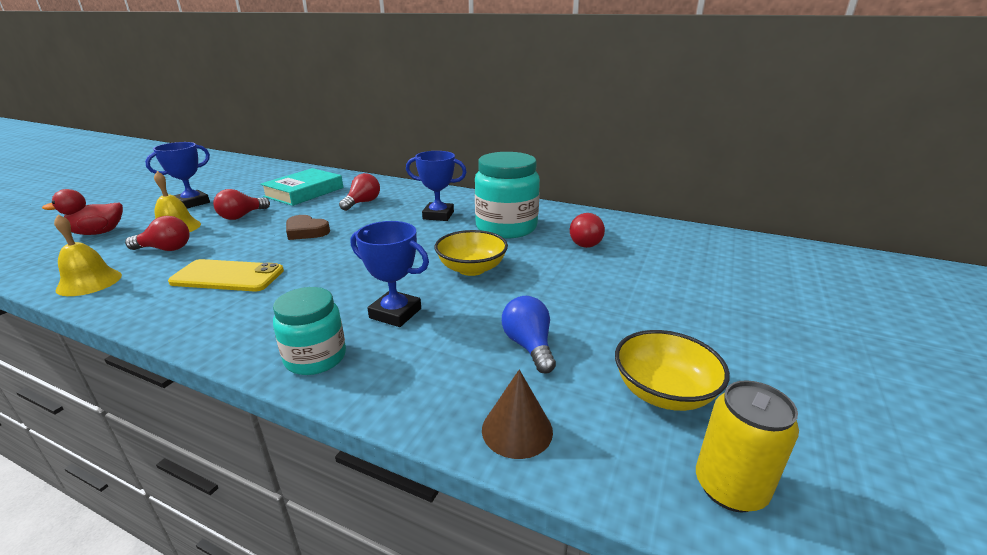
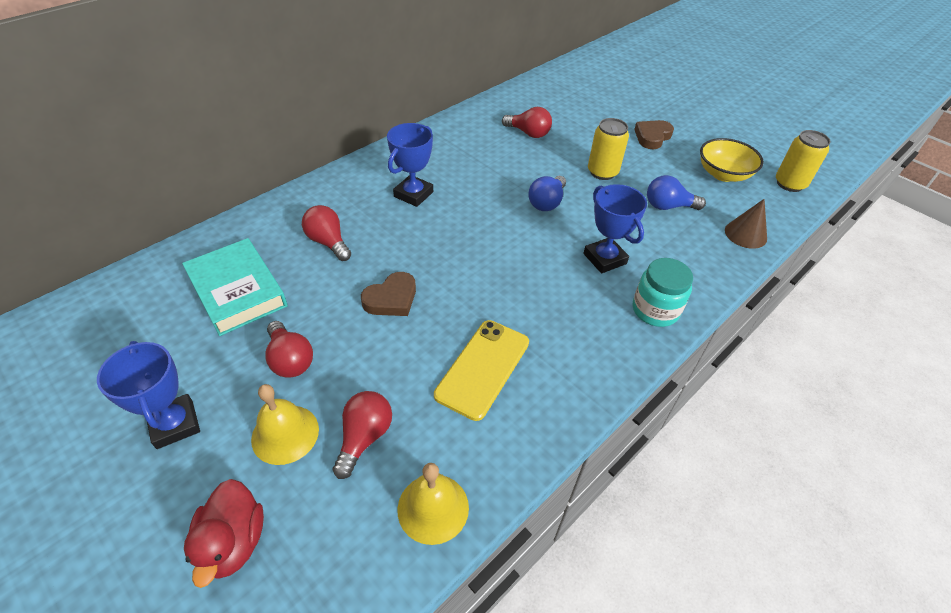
camera: 70 degrees left, 20 degrees up
(395, 313) = (604, 259): blue trophy -> blue trophy turned 75 degrees counterclockwise
(471, 268) = (547, 202): yellow bowl -> blue light bulb
(506, 227) = (473, 162): turquoise jar -> none
(558, 291) = (602, 172): none -> yellow can
(682, 316) = (652, 137): none -> brown heart

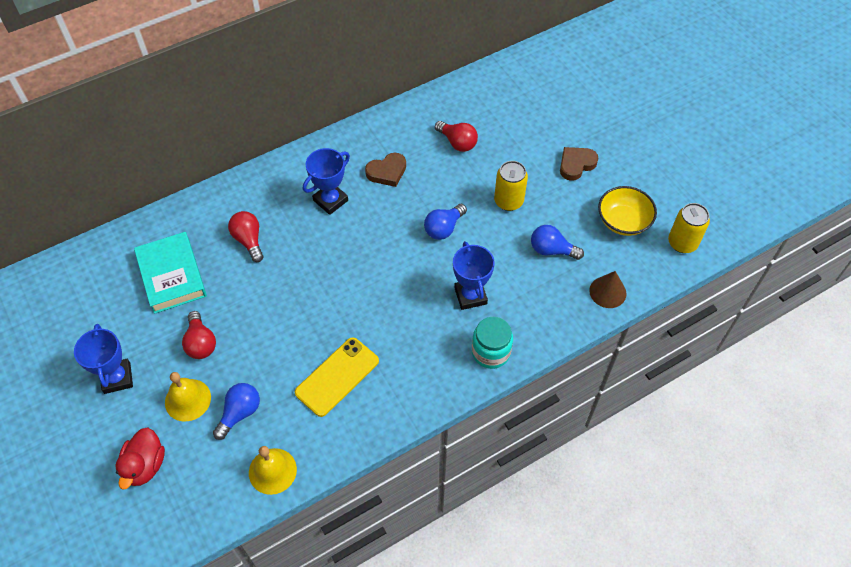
camera: 15 degrees right, 10 degrees up
(364, 437) = (240, 413): red light bulb -> blue light bulb
(391, 299) = (285, 304): brown heart -> brown heart (387, 172)

